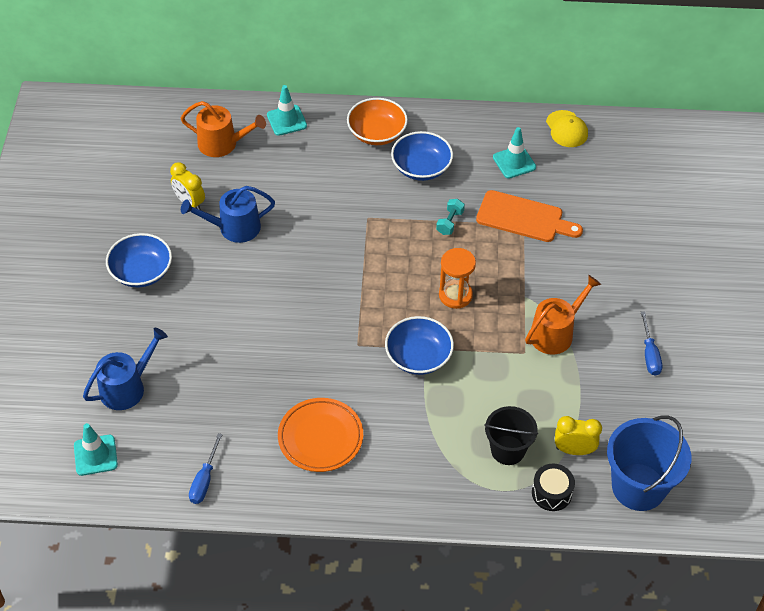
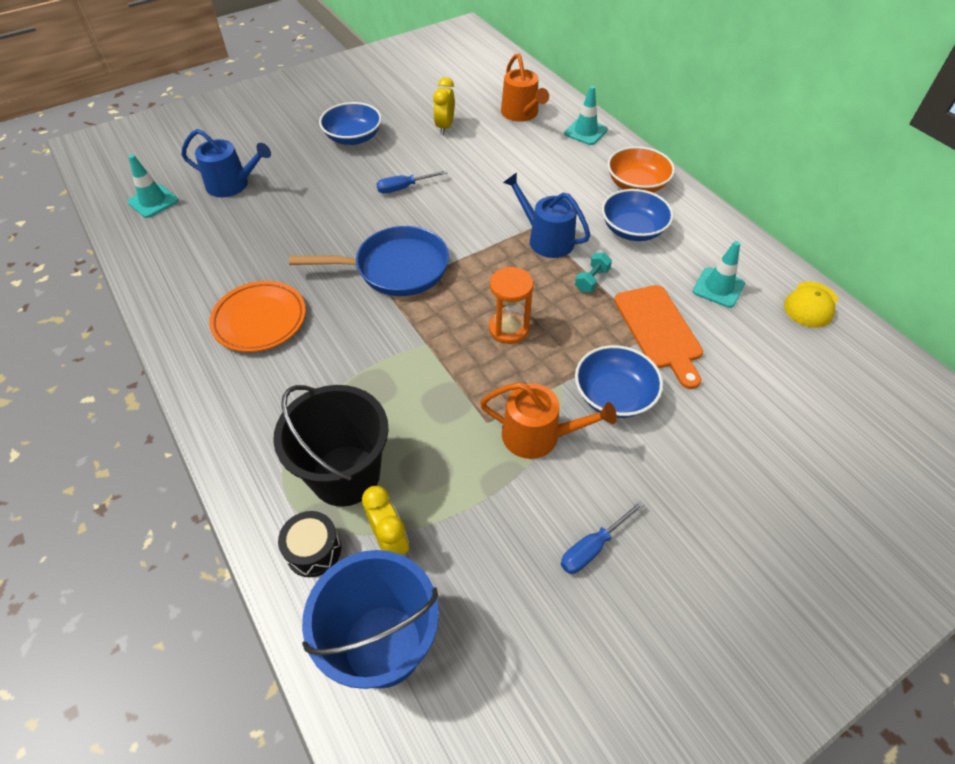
camera: 55 degrees right, 0 degrees up
(204, 480) = (164, 271): blue screwdriver -> blue screwdriver (404, 188)
(234, 228) = (444, 159): blue watering can -> blue watering can (546, 239)
(337, 327) = (395, 268): none -> blue pan
(418, 356) = (409, 340): blue bowl -> blue bowl (614, 395)
(450, 222) = (591, 280): turquoise dumbbell -> turquoise dumbbell turned 45 degrees counterclockwise
(507, 450) = (345, 475): black bucket -> black bucket, size x1.55

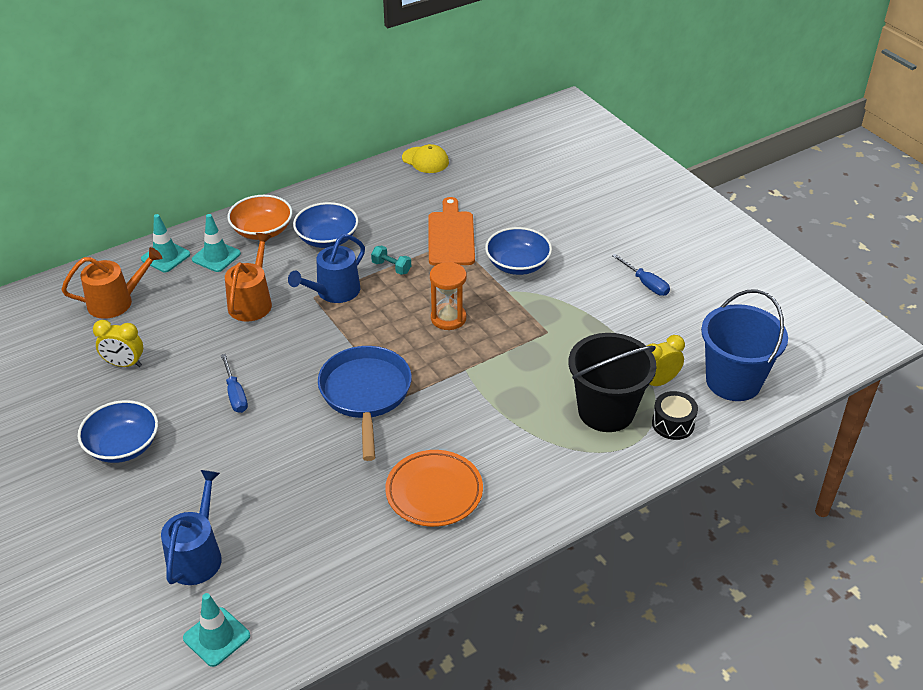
camera: 90 degrees left, 10 degrees down
(538, 436) = (558, 305): orange watering can -> orange watering can (252, 302)
(659, 330) = (451, 236): orange cutting board -> orange cutting board turned 75 degrees counterclockwise
(718, 287) = (404, 201): turquoise traffic cone -> turquoise traffic cone (216, 257)

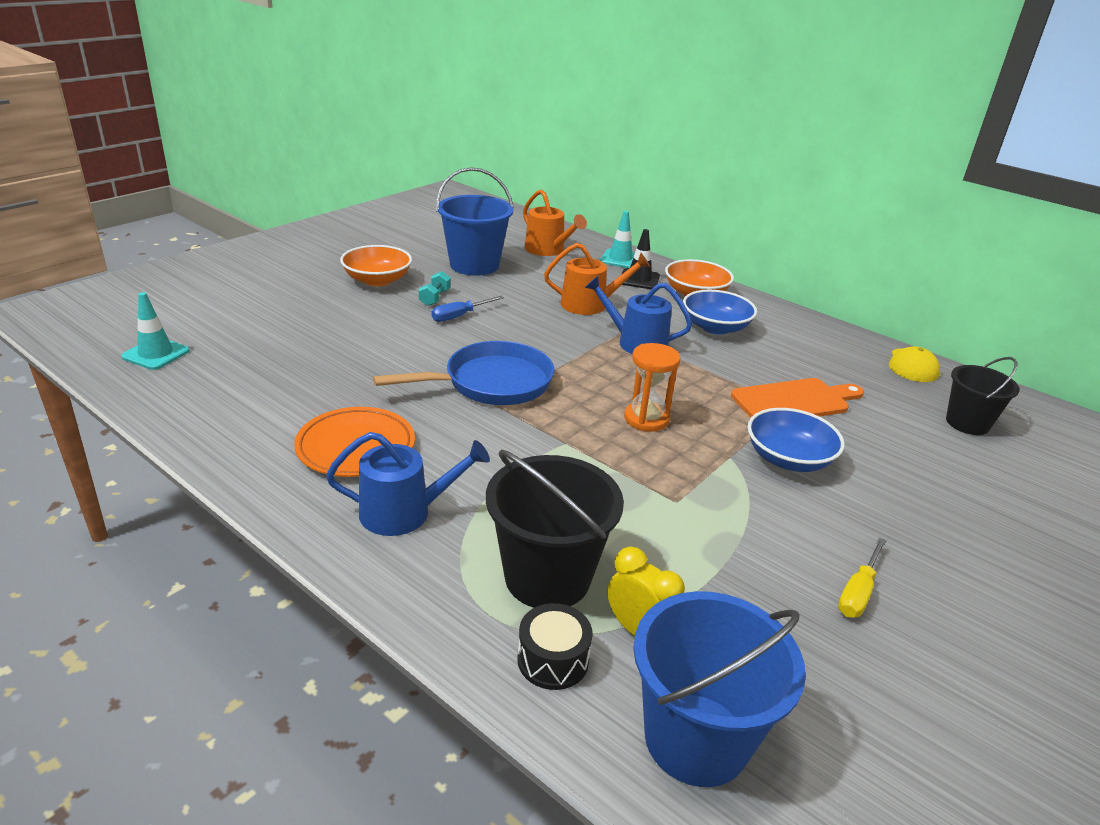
camera: 70 degrees right, 10 degrees down
(123, 446) = (377, 280): blue bowl -> orange bowl
(124, 364) = (474, 265): yellow clock -> blue bucket
(197, 555) = (253, 330): blue watering can -> blue watering can (404, 512)
(216, 257) = (639, 279): turquoise traffic cone -> black traffic cone
(391, 267) = (703, 370): turquoise dumbbell -> turquoise dumbbell (435, 298)
(503, 169) = (967, 423): none -> black bucket
(645, 283) = (858, 592): blue screwdriver -> yellow screwdriver

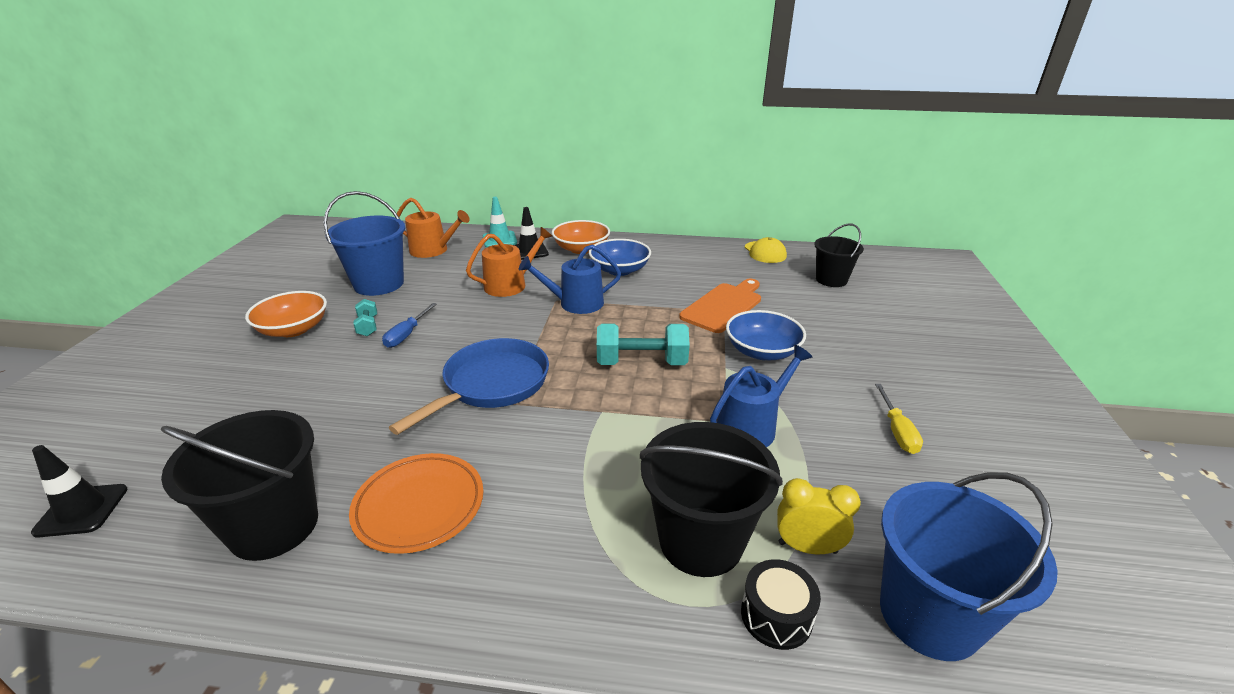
camera: 30 degrees left, 0 degrees up
(156, 354) = (82, 510): turquoise traffic cone -> black traffic cone
(253, 415) = (274, 526): none -> black bucket
(404, 512) = (526, 548): blue watering can -> blue watering can (751, 426)
(646, 419) = (641, 363): orange hourglass -> turquoise dumbbell

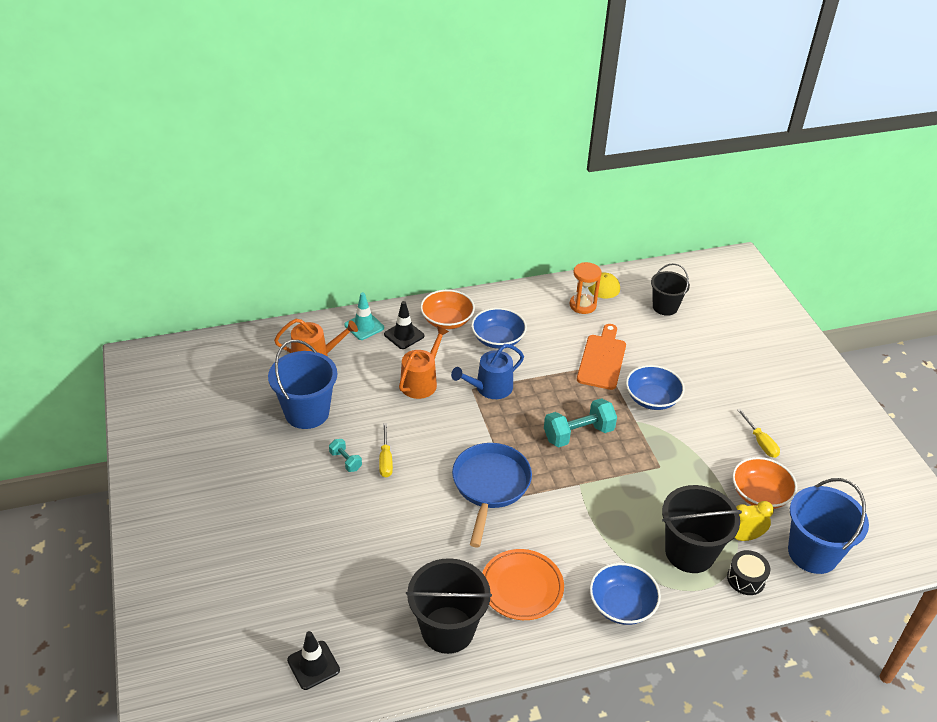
camera: 25 degrees left, 10 degrees up
(293, 329) = (287, 482): orange bowl -> orange bowl (760, 494)
(407, 334) = (385, 460): blue screwdriver -> yellow screwdriver
(537, 581) = (622, 605): none -> blue bowl
(733, 262) = (582, 305): none -> orange hourglass
(751, 426) = (677, 466): blue watering can -> none

